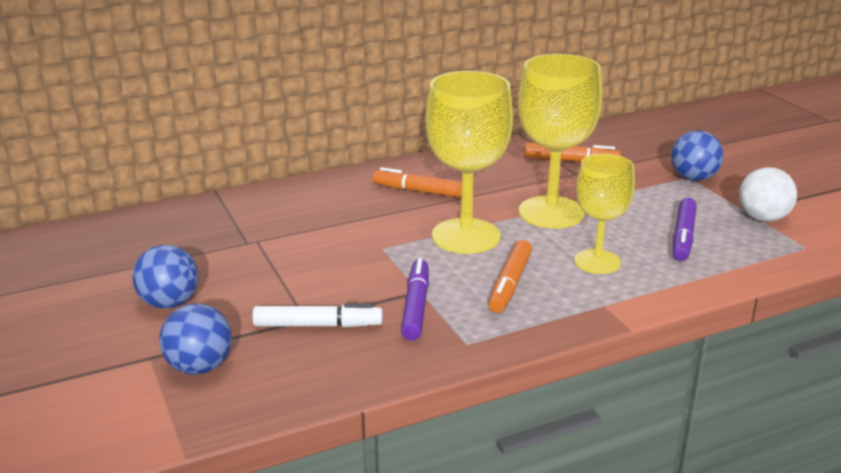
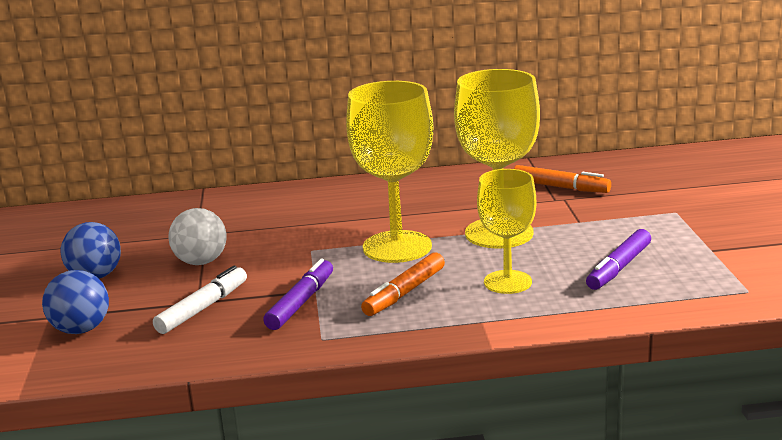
camera: 20 degrees right, 5 degrees down
(318, 325) = (203, 308): white marker -> white marker turned 75 degrees counterclockwise
(421, 191) = (387, 204): orange marker -> none
(693, 178) = (679, 213): blue ball -> none
(763, 218) = (724, 258): white ball -> white ball (201, 262)

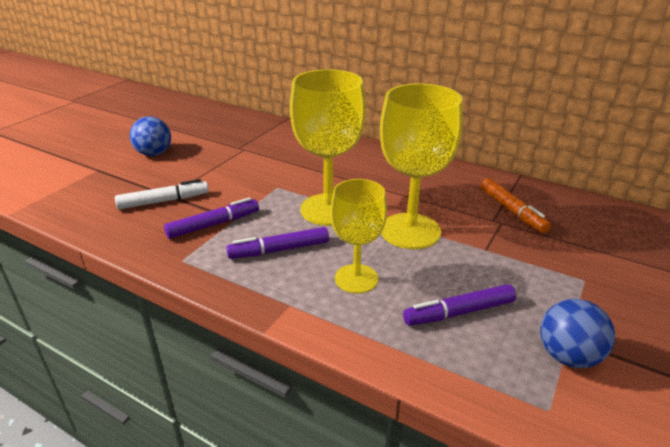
camera: 35 degrees right, 10 degrees up
(81, 329) = (95, 185): blue ball -> blue ball (568, 356)
(201, 262) = (212, 168): white ball -> none
(404, 293) = (279, 250): orange marker -> purple marker

